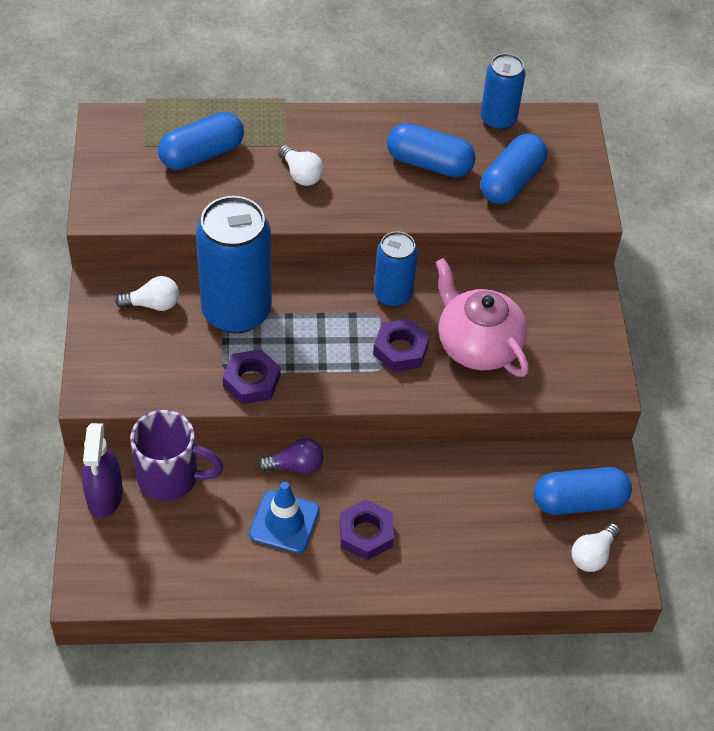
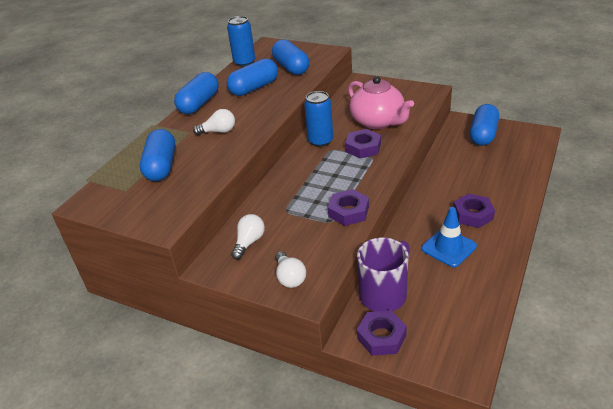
camera: 55 degrees left, 15 degrees down
(104, 495) = (381, 337): purple spray bottle -> purple nut
(236, 311) = (285, 204): blue can -> none
(295, 466) = (406, 231): purple light bulb -> none
(357, 122) = (199, 104): none -> blue capsule
(478, 345) = (378, 121): pink teapot -> pink teapot turned 120 degrees counterclockwise
(593, 555) = (520, 139): white light bulb -> white light bulb (289, 277)

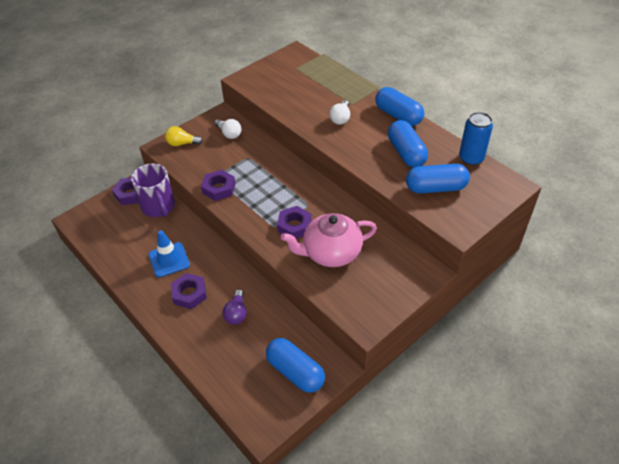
camera: 110 degrees right, 10 degrees up
(161, 166) = (312, 85): blue capsule -> none
(289, 277) = (182, 143): white light bulb -> yellow light bulb
(320, 141) = (326, 202): blue can -> none
(464, 179) = (236, 313): none -> purple light bulb

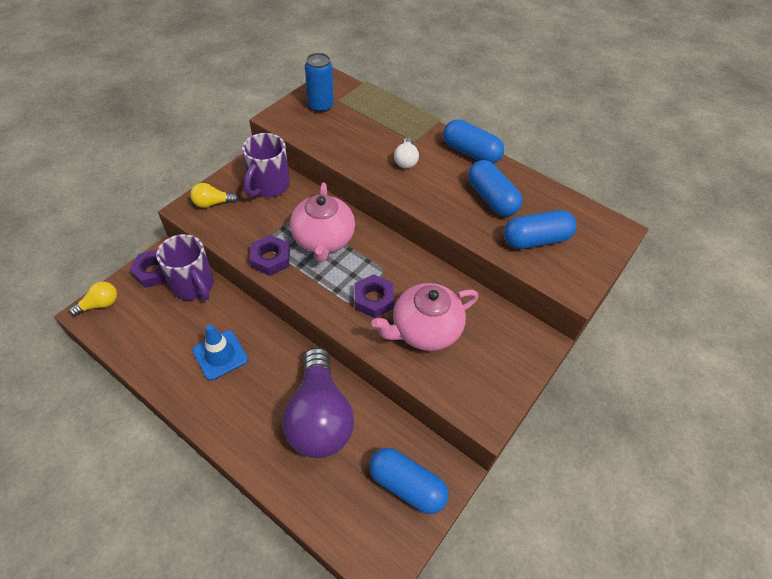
camera: 15 degrees left, 5 degrees up
(86, 214) = (100, 304): none -> yellow light bulb
(189, 294) = (255, 398): purple nut -> none
(229, 134) = (269, 186): white light bulb -> purple mug
(236, 313) = (319, 417): purple light bulb -> purple light bulb, size x2.29
(264, 177) = (323, 240): none -> pink teapot
(471, 158) = (565, 199): blue can -> blue can (320, 106)

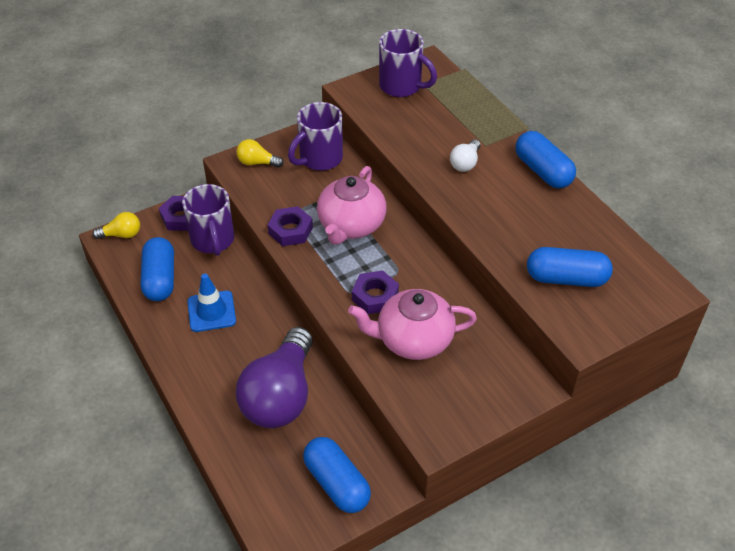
camera: 25 degrees right, 5 degrees down
(320, 106) = (402, 86): blue can -> purple mug
(491, 198) = (539, 224): blue capsule -> blue capsule (160, 279)

